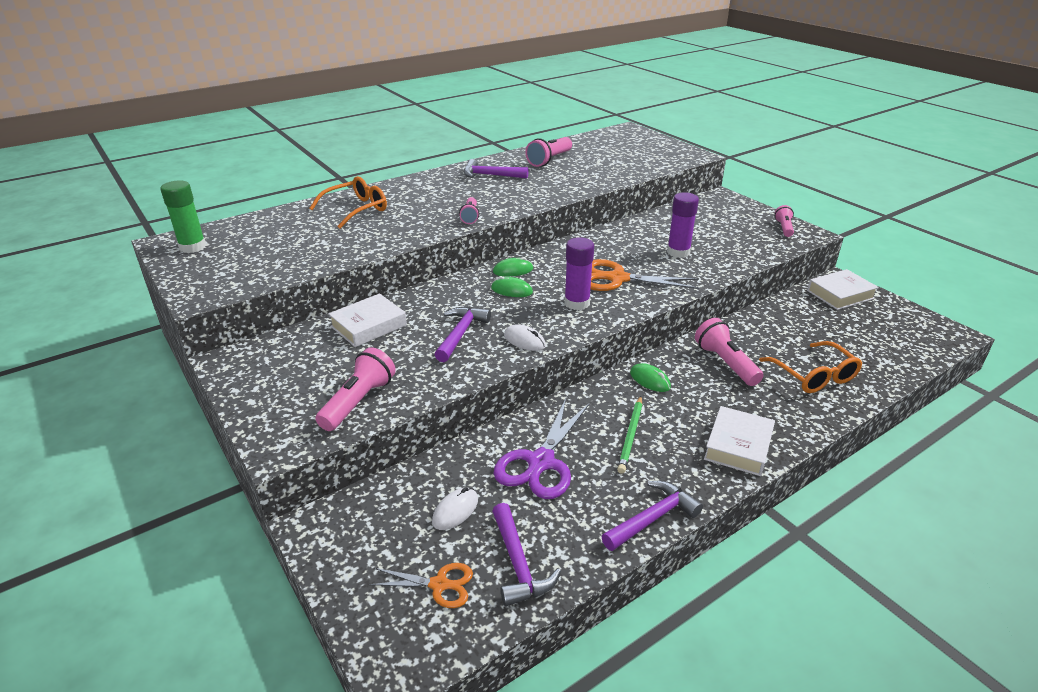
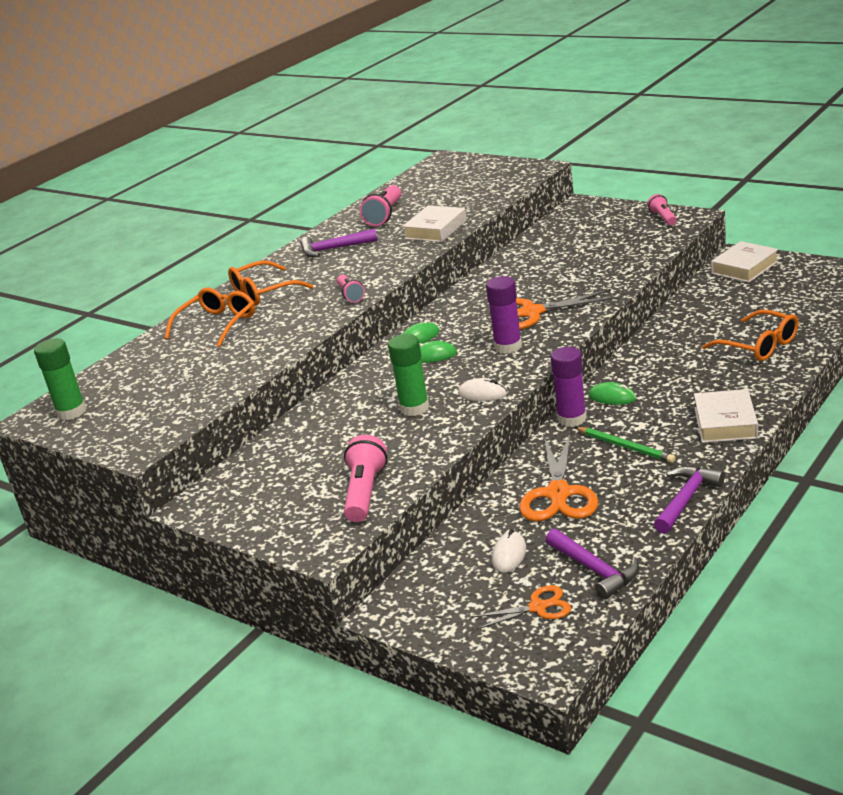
camera: 15 degrees left, 5 degrees down
(368, 326) = (313, 431): white book -> white book (435, 230)
(411, 194) = (263, 292): none -> orange glasses
(460, 334) = (414, 408): purple hammer -> green glue stick
(541, 462) = (558, 494): purple scissors -> orange scissors
(631, 436) = (625, 447): green pencil -> green pencil turned 45 degrees counterclockwise
(678, 252) = (574, 271): purple glue stick -> purple glue stick (572, 419)
(725, 363) = (673, 361): pink flashlight -> none

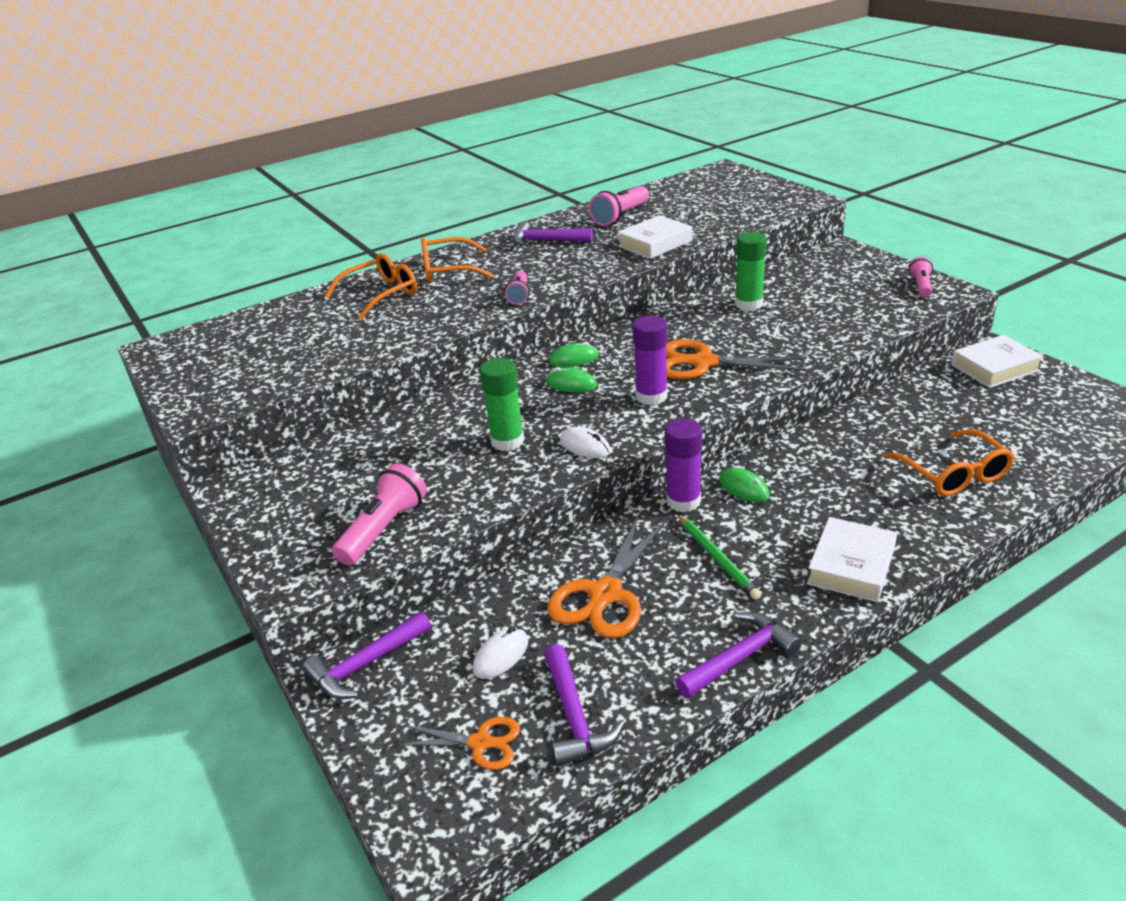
camera: 20 degrees right, 5 degrees up
(71, 412) = (188, 351): green glue stick -> green glue stick (748, 304)
(405, 595) = (366, 665): none -> purple hammer

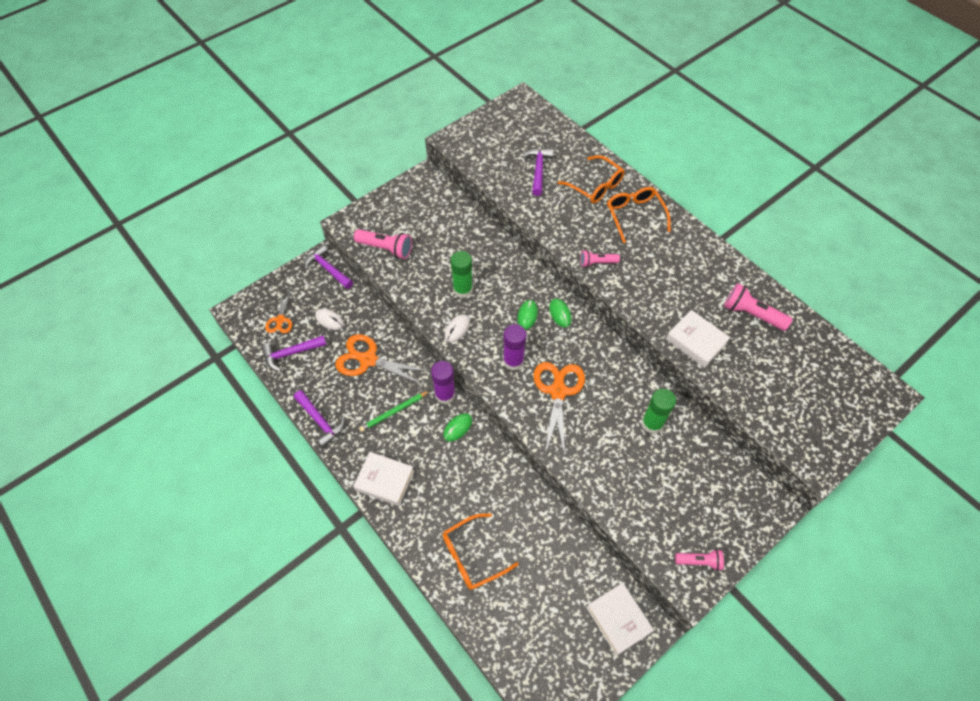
camera: 80 degrees right, 25 degrees up
(546, 241) = (694, 267): purple hammer -> purple hammer (538, 170)

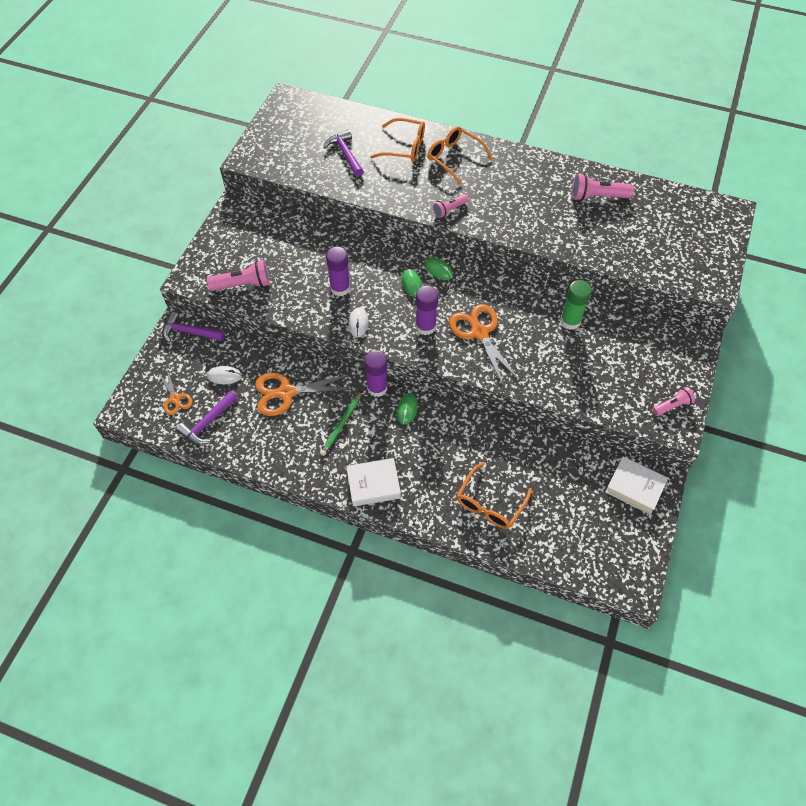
camera: 30 degrees left, 0 degrees up
(320, 421) = (279, 466): purple hammer -> none
(462, 290) = (340, 288): green glue stick -> purple glue stick
(696, 341) = (569, 237): white book -> none

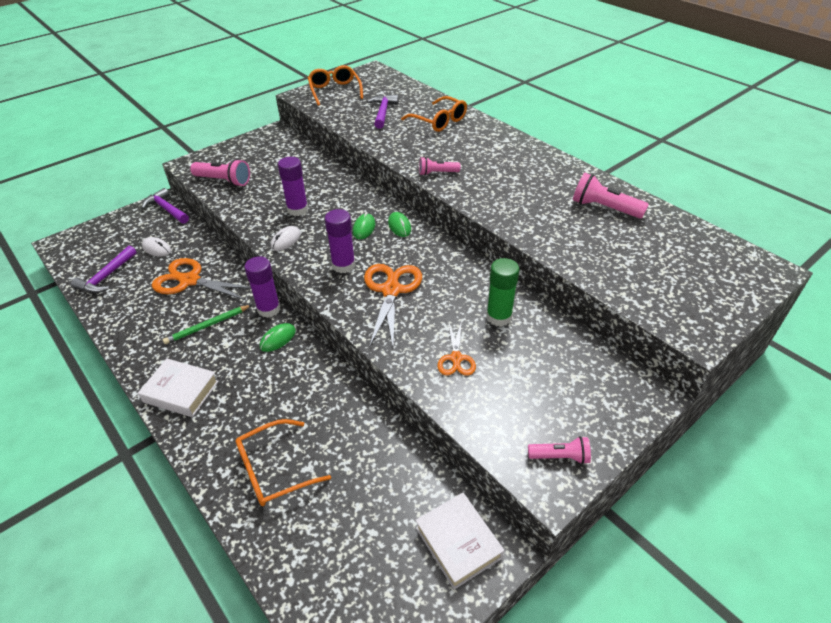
camera: 30 degrees right, 15 degrees down
(175, 398) = (104, 249): orange scissors -> orange scissors (456, 358)
(208, 423) = (106, 277): purple hammer -> purple hammer turned 45 degrees counterclockwise
(454, 158) = (478, 140): orange glasses -> orange glasses (335, 91)

